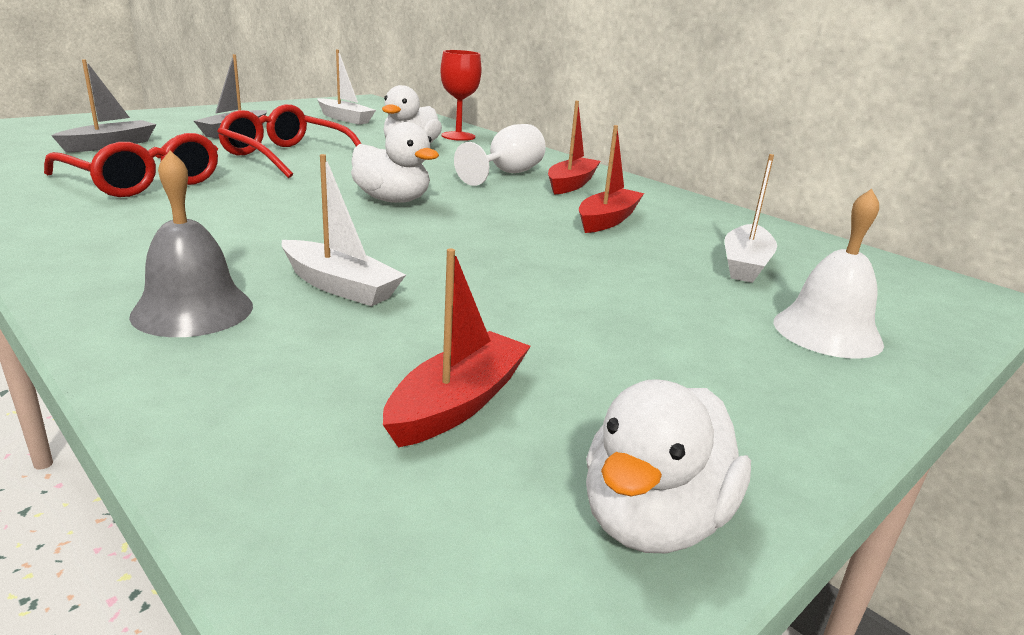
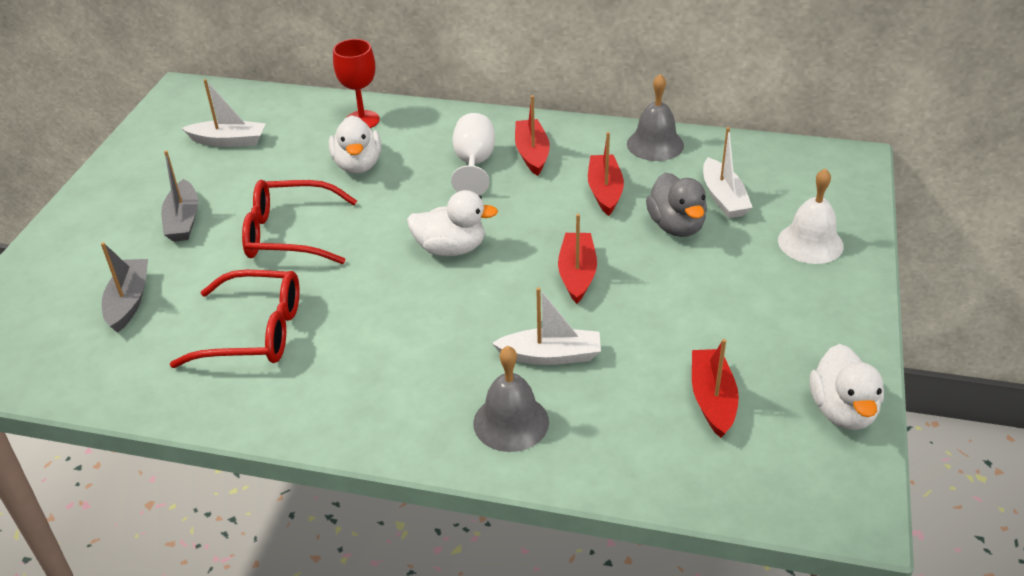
camera: 30 degrees left, 15 degrees up
(481, 251) = (577, 274): none -> red boat
(652, 262) = (676, 226): none -> grey duck
(712, 214) = (655, 144): none -> grey bell

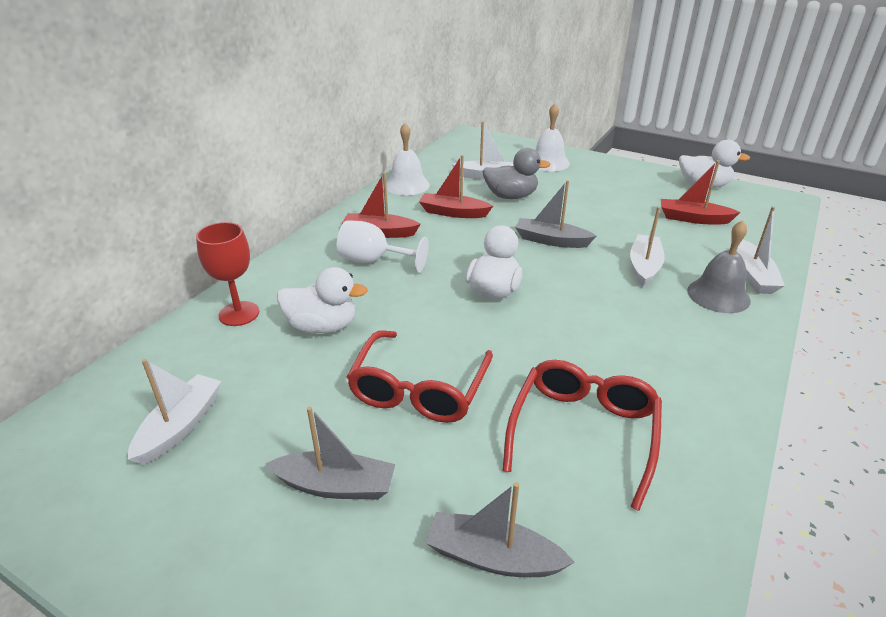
camera: 75 degrees left, 5 degrees down
(573, 458) = (753, 276): none -> white boat
(577, 274) = (551, 240): red boat -> grey boat
(655, 144) = (407, 185): grey bell -> white bell

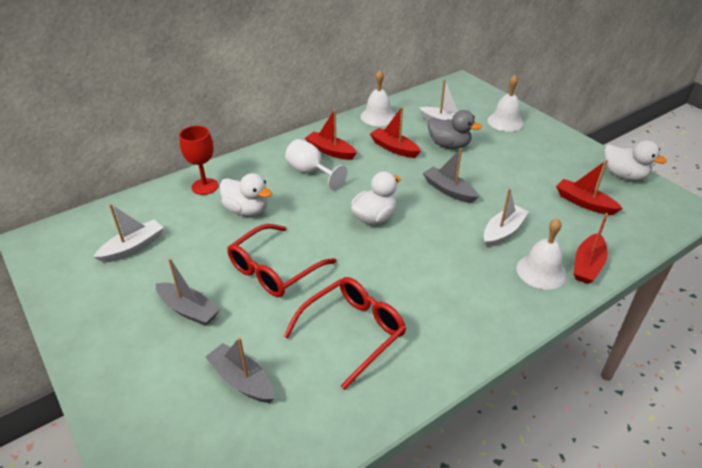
camera: 25 degrees right, 5 degrees up
(718, 295) = (541, 271): grey bell -> white bell
(753, 276) = (587, 265): white boat -> red boat

